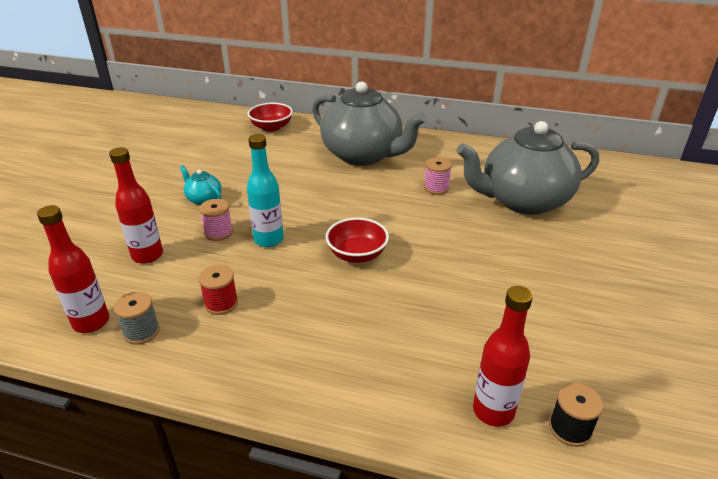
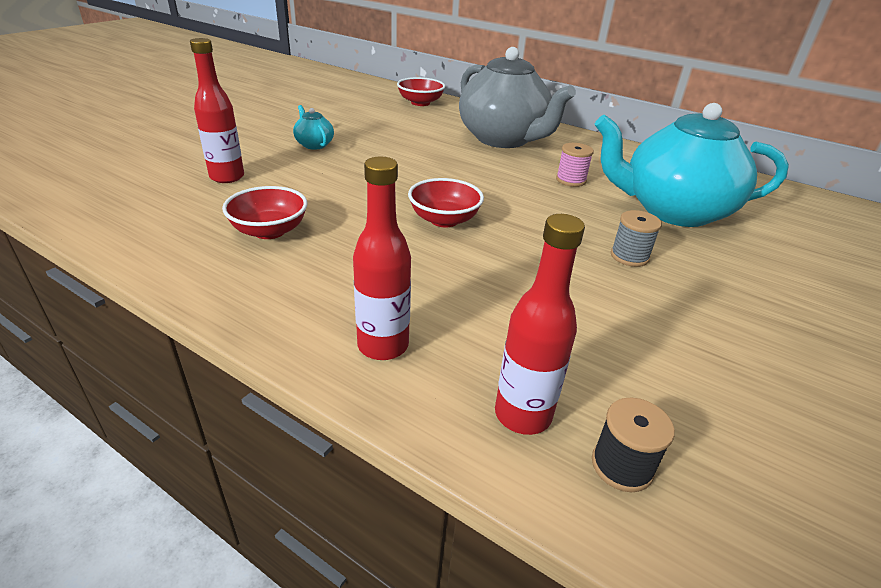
camera: 15 degrees right, 0 degrees up
(91, 322) = (132, 218): red bottle -> red bottle (383, 346)
(141, 332) = (173, 237): grey spool -> grey spool (629, 256)
(218, 232) = (309, 173): pink spool -> none
(221, 303) = (269, 231): red spool -> red bowl
(268, 240) = (356, 188): turquoise bottle -> none
(523, 201) = (673, 211): grey teapot -> turquoise teapot

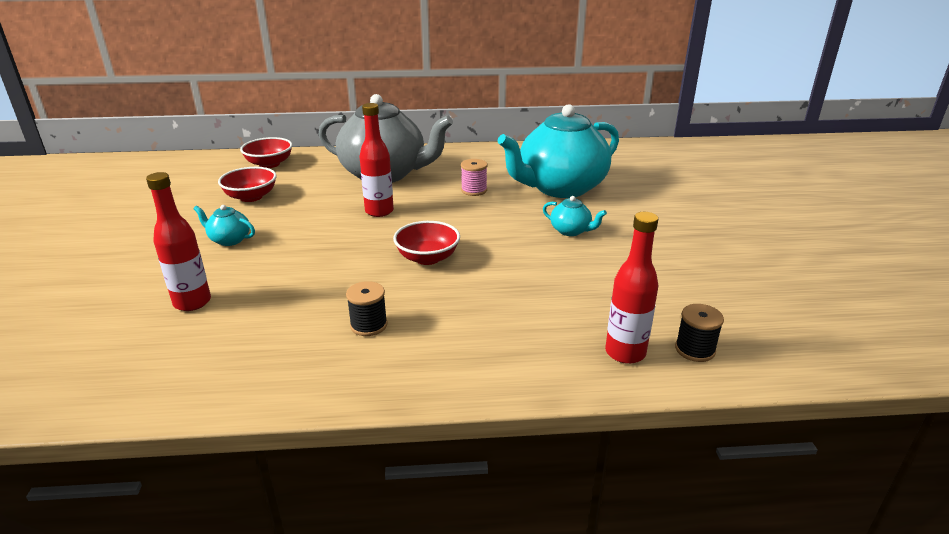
camera: 35 degrees left, 5 degrees down
(269, 231) = (307, 327): red bowl -> red bowl (251, 197)
(315, 252) = (369, 325): none -> black spool
(383, 346) = (504, 360): red bottle -> red bottle (379, 211)
(629, 256) = (571, 231): grey spool -> turquoise teapot

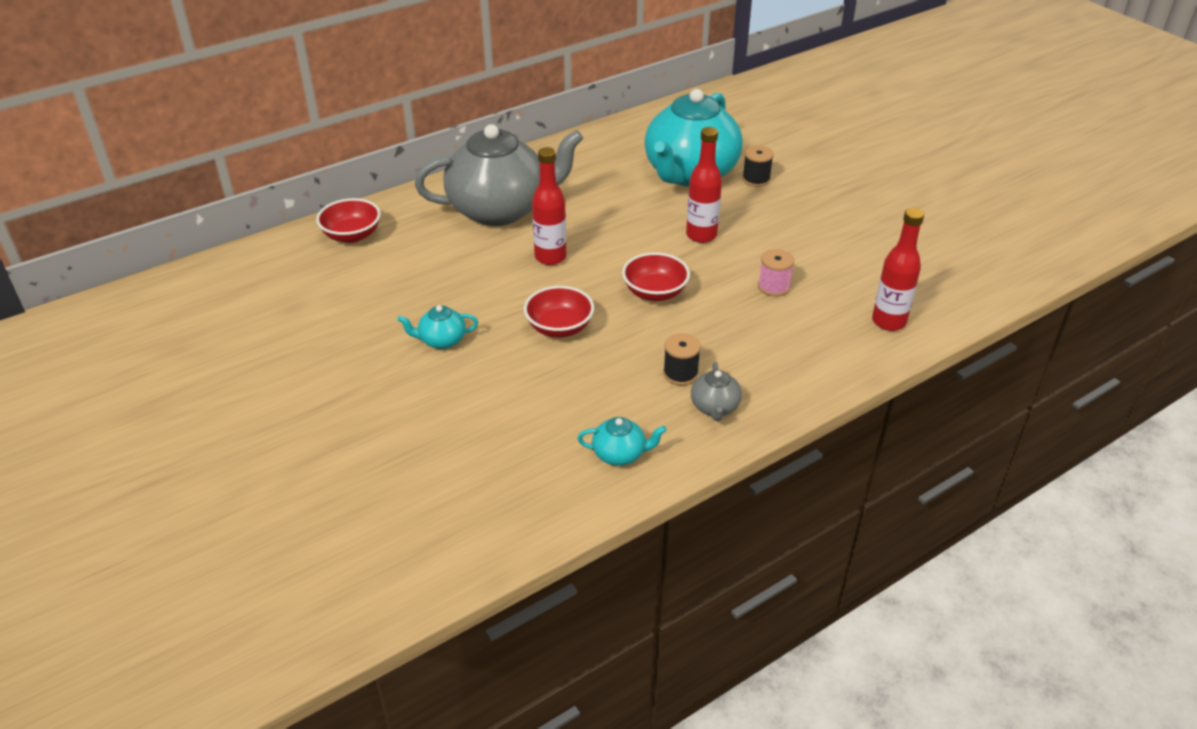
camera: 30 degrees left, 10 degrees up
(192, 302) = (499, 414): red bottle -> red bottle (701, 235)
(251, 197) = (392, 284): red bowl -> red bowl (559, 328)
(362, 364) = (715, 407): none -> grey teapot
(474, 190) = (613, 202): pink spool -> pink spool (773, 287)
(571, 231) = (746, 221): turquoise teapot -> turquoise teapot (620, 454)
(695, 349) = (931, 301): black spool -> black spool (756, 179)

